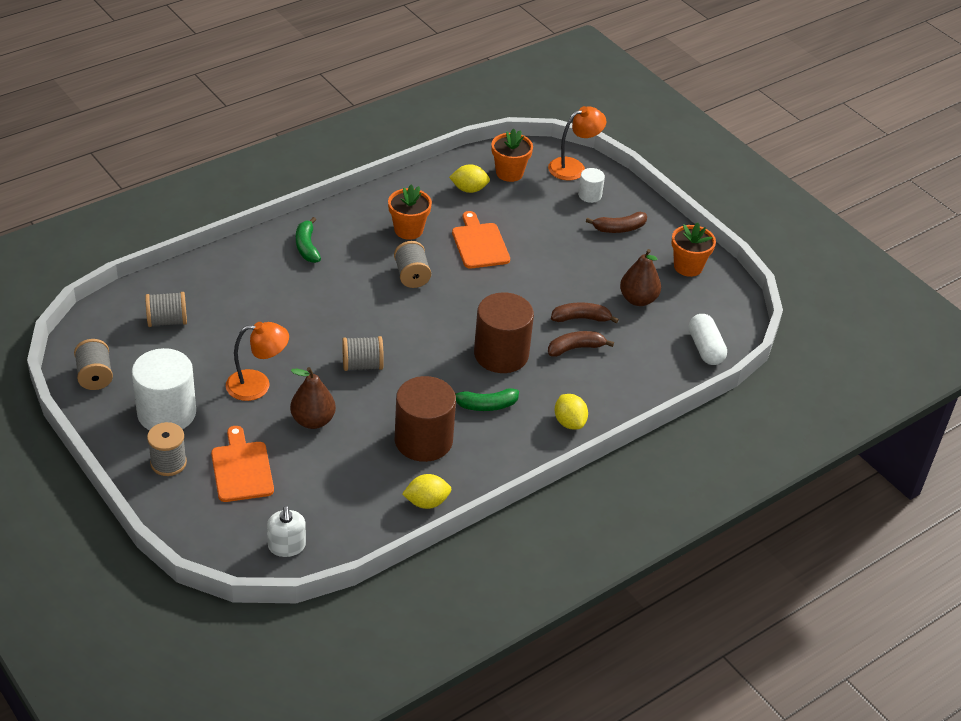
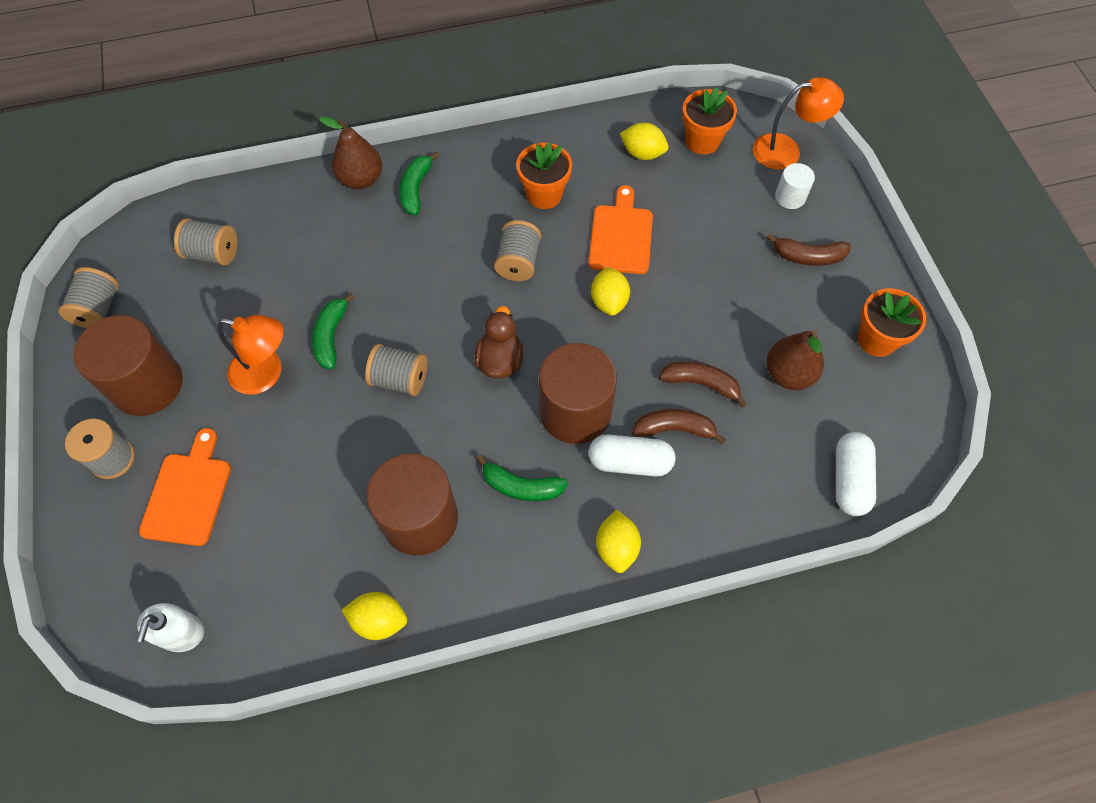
camera: 25 degrees right, 20 degrees up
(166, 413) = (147, 384): white cylinder -> brown cylinder
(294, 351) = (331, 336): none -> green banana
(313, 420) = (303, 446): brown pear -> brown pear (361, 179)
(431, 337) = (500, 360): none -> brown duck
(491, 285) = (609, 301): none -> yellow lemon
(554, 373) = (630, 462): none -> white capsule

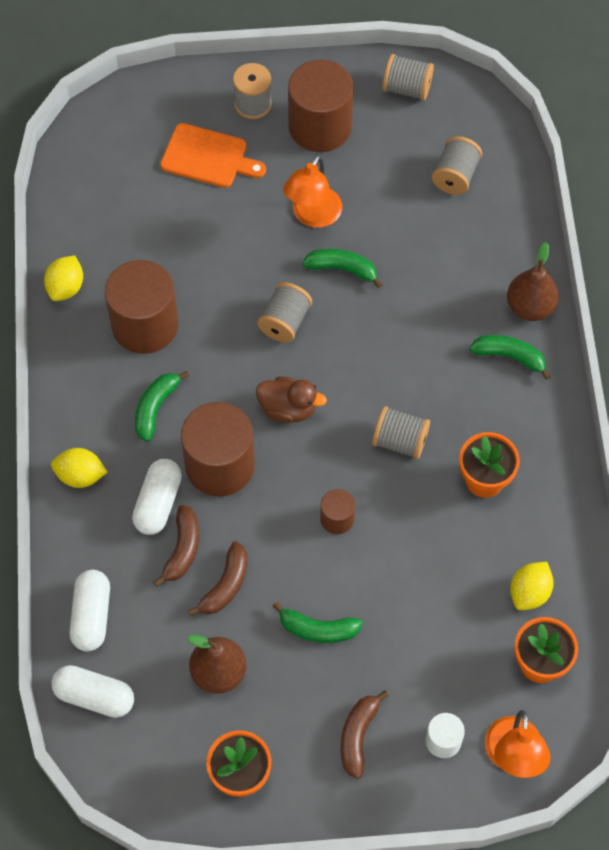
camera: 100 degrees right, 0 degrees up
(181, 633) = (92, 153): white soap dispenser -> none
(609, 301) = (337, 519): yellow lemon -> brown cylinder
(621, 236) = (417, 546): orange cutting board -> none
(721, 301) = (317, 629): none -> green banana
(769, 501) = (91, 616): none -> white capsule

